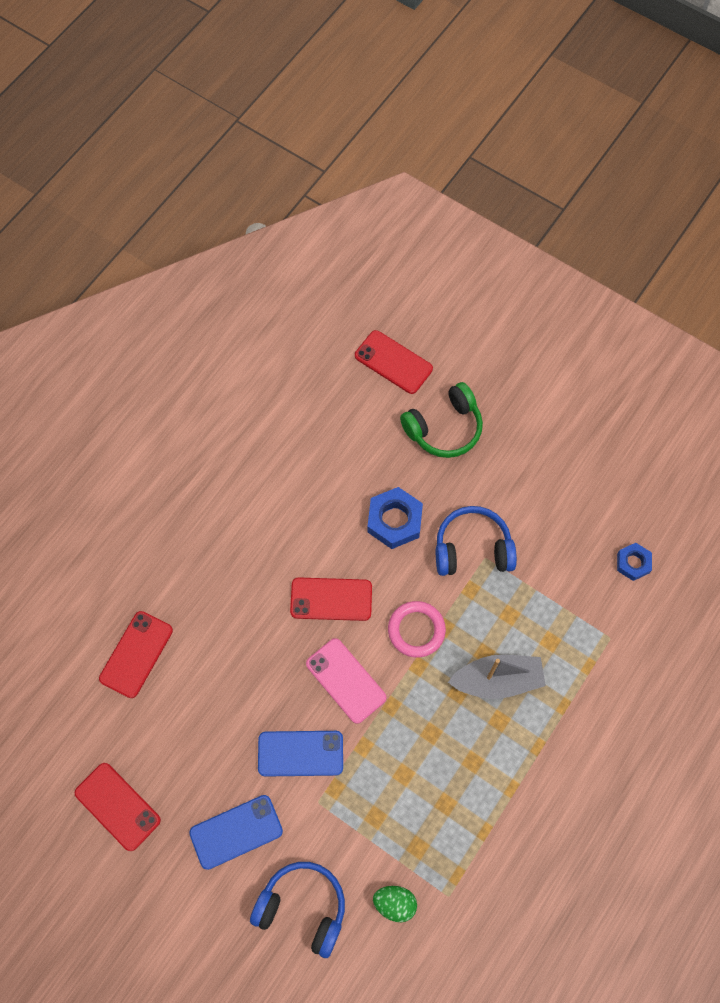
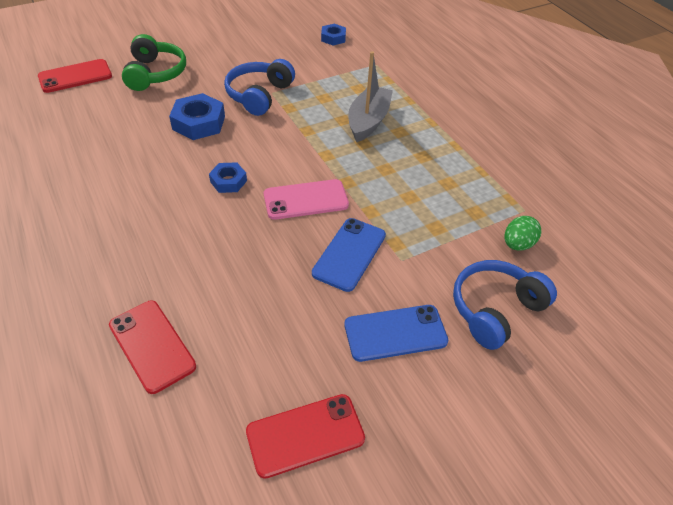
camera: 65 degrees left, 20 degrees down
(236, 832) = (395, 333): blue phone -> blue phone turned 75 degrees clockwise
(331, 599) = (228, 181): red phone -> blue nut
(416, 630) = (296, 145): pink ring -> none

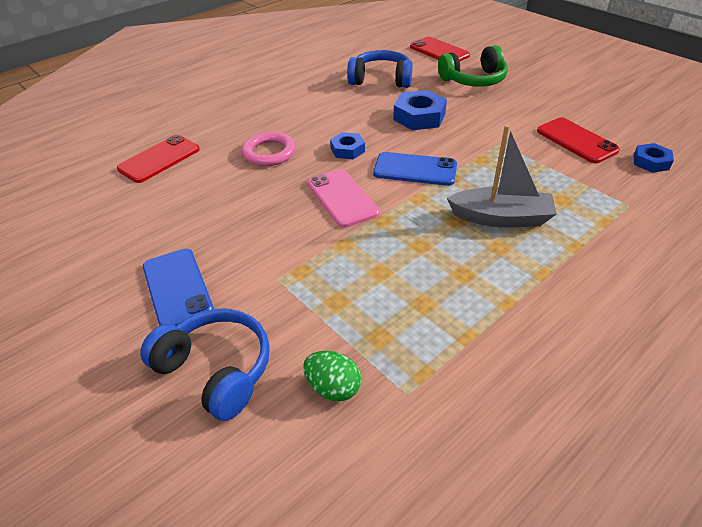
camera: 80 degrees right, 5 degrees down
(199, 240) = (269, 153): none -> pink ring
(259, 95) = (488, 137): blue headphones -> blue headphones (381, 79)
(305, 435) = (72, 249): red phone -> red phone (576, 141)
(349, 254) = (275, 240): blue phone -> blue phone (415, 169)

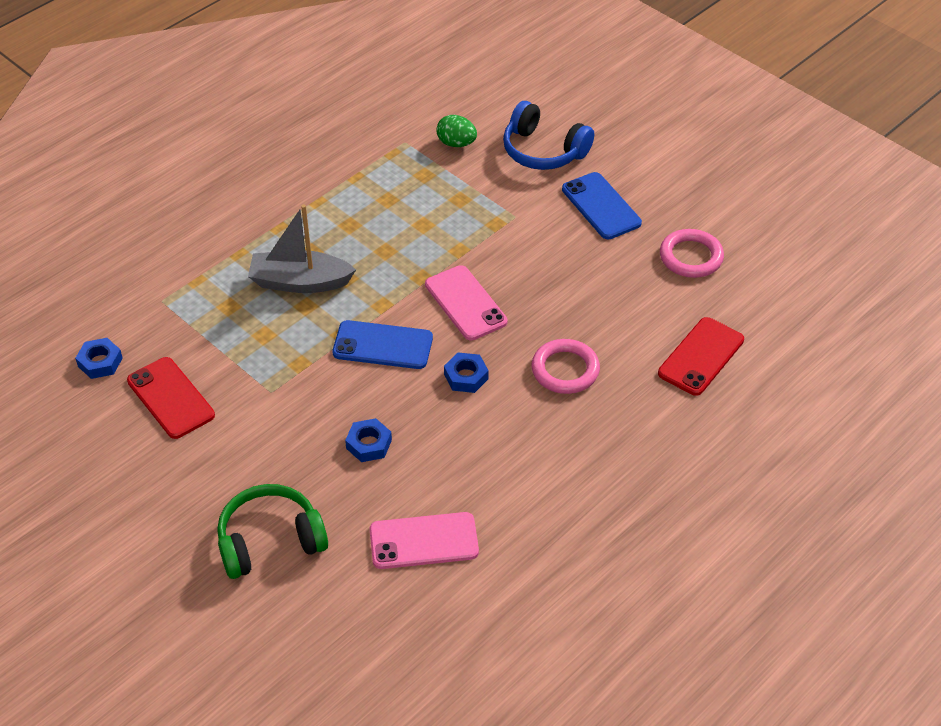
camera: 175 degrees right, 5 degrees up
(115, 232) = (691, 257): none -> pink ring
(381, 79) = (424, 541): blue headphones -> pink phone
(419, 117) = (369, 444): blue nut -> blue nut, size x0.61
(439, 51) = (313, 641): red phone -> none

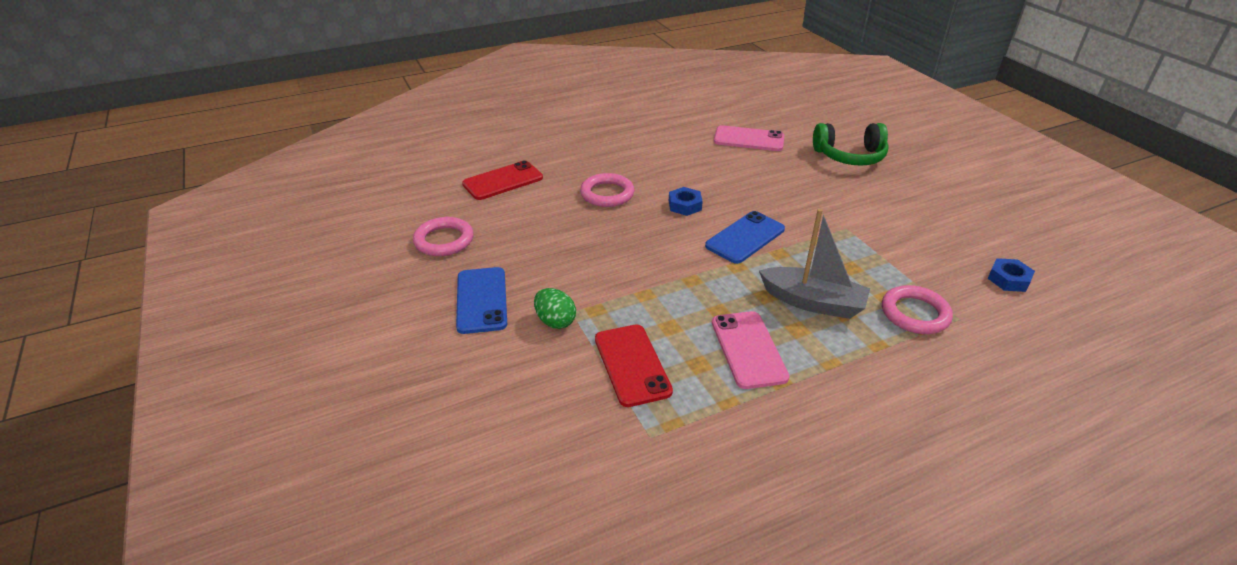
camera: 160 degrees left, 10 degrees down
(170, 398) = (934, 241): red phone -> red phone (632, 365)
(203, 295) = (915, 314): none -> pink ring
(369, 444) = (772, 185): blue nut -> none
(383, 345) = (745, 237): blue phone -> blue phone turned 75 degrees counterclockwise
(456, 143) = (587, 415): green egg -> green egg (555, 321)
(465, 303) = (661, 251): pink phone -> pink phone (748, 349)
(543, 151) = (492, 376): blue headphones -> none

